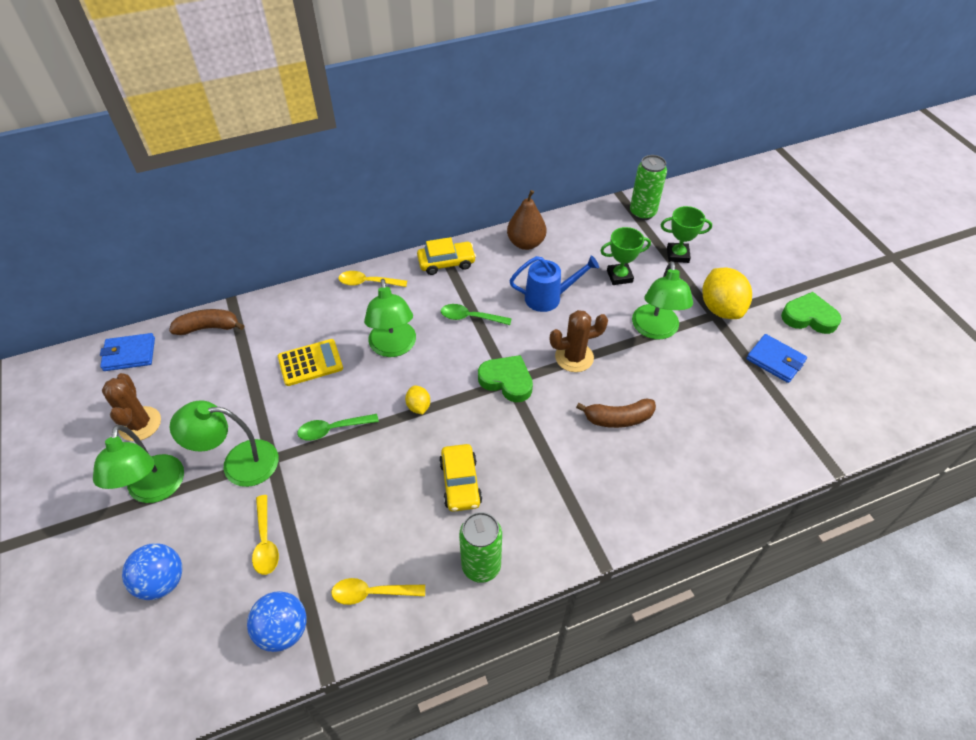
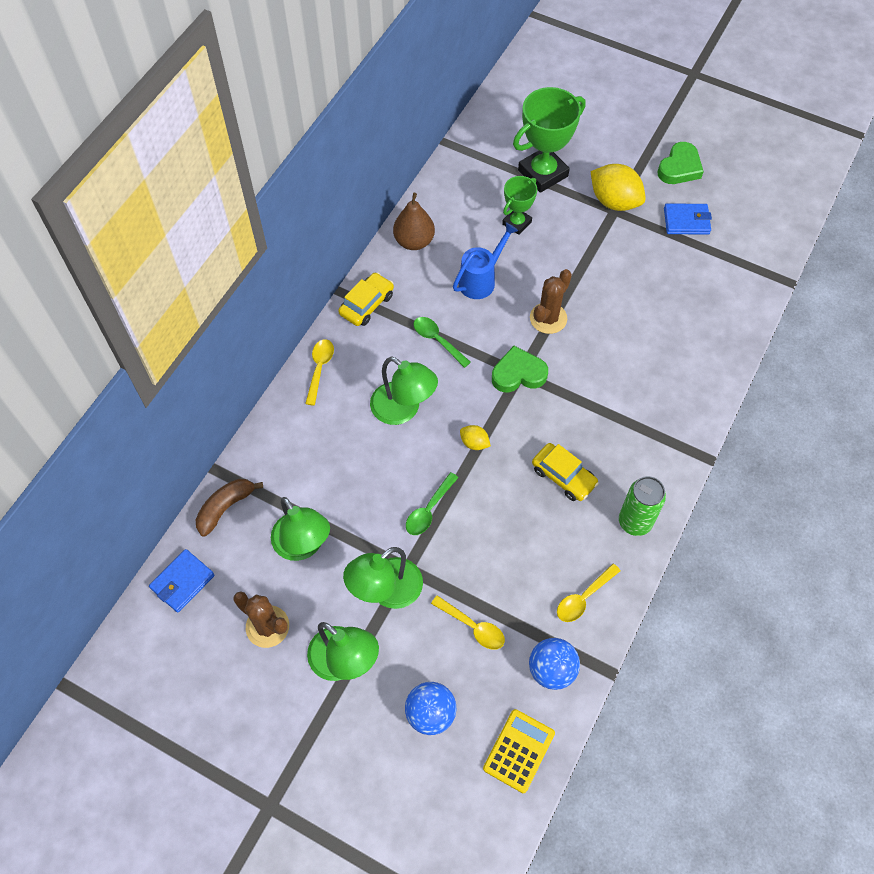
camera: 40 degrees left, 10 degrees up
(310, 363) = (350, 472): yellow calculator -> yellow calculator (519, 751)
(368, 282) = (319, 369): yellow spoon -> yellow spoon turned 135 degrees clockwise
(470, 317) = (437, 340): green spoon -> green spoon turned 75 degrees clockwise
(618, 418) = (623, 345): brown banana -> none
(642, 213) = (480, 149): green can -> none
(655, 330) = (585, 253): green lamp -> green lamp (303, 546)
(677, 255) = (542, 173): green trophy -> green trophy, size x1.75
(809, 317) = (679, 168): green heart -> green heart turned 150 degrees clockwise

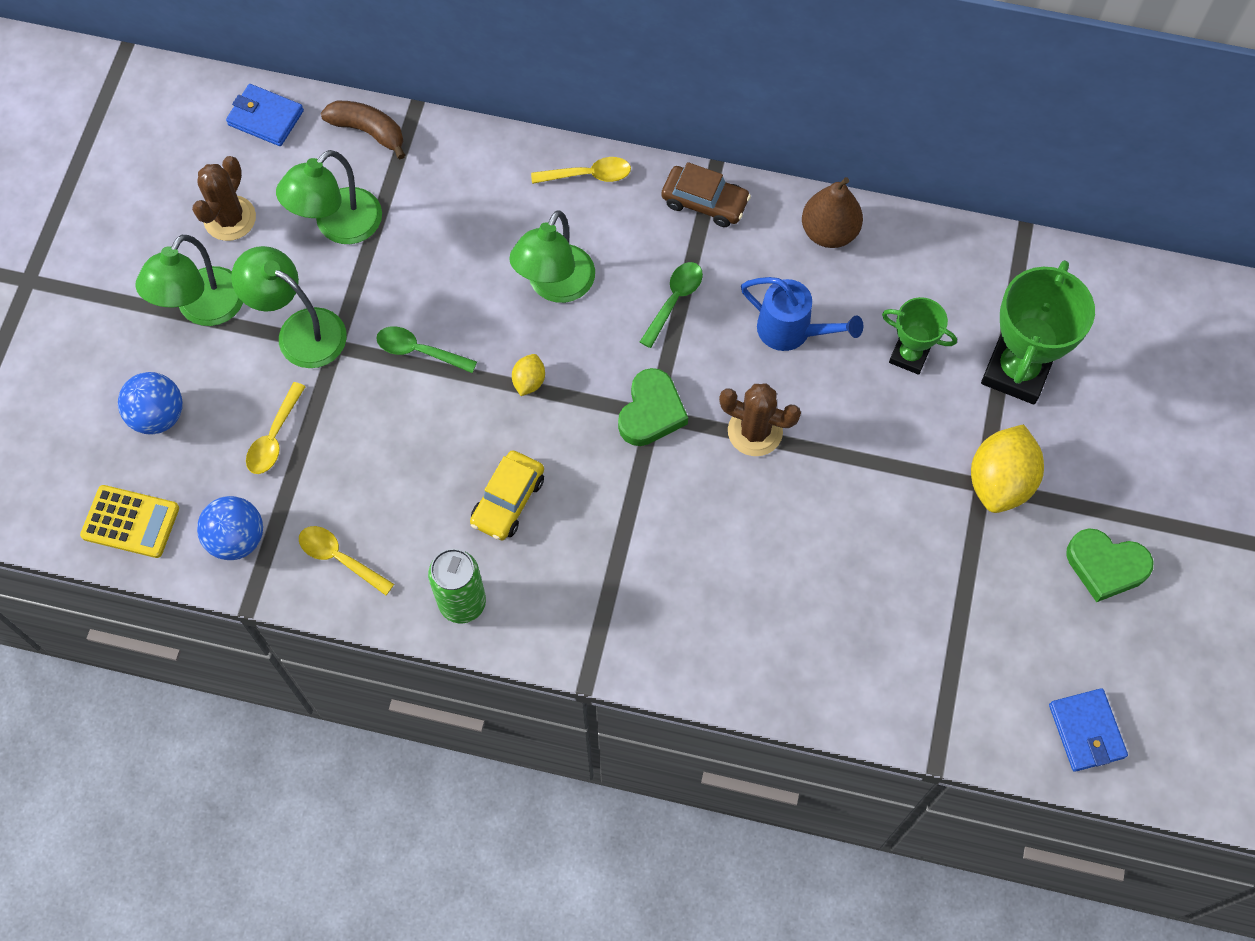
camera: 75 degrees right, 5 degrees up
(366, 304) = (705, 202): yellow car -> brown car
(518, 374) = (651, 412): green heart -> green heart turned 45 degrees clockwise
(542, 173) = (1016, 371): green trophy -> green trophy turned 75 degrees clockwise
(686, 221) = (1000, 592): blue wallet -> blue wallet (1086, 731)

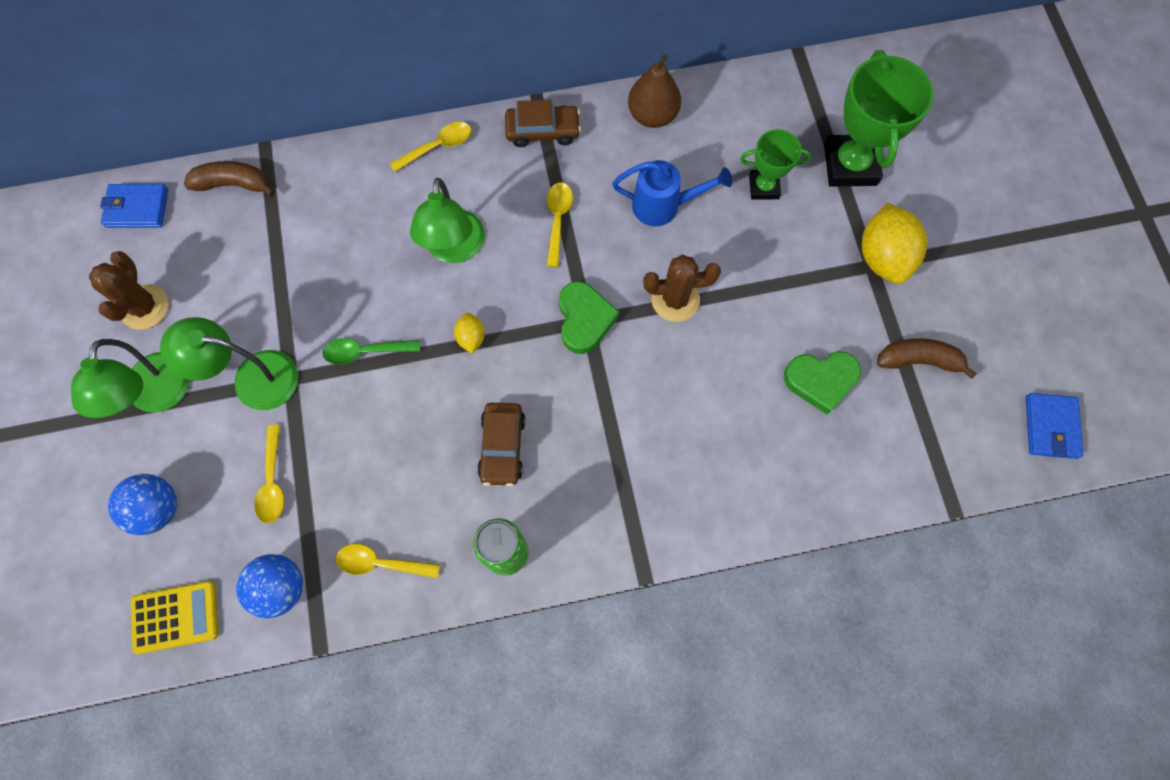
camera: 25 degrees left, 5 degrees up
(338, 226) = (245, 274): green lamp -> none
(508, 501) = (502, 447): yellow car -> brown car
(674, 300) = (557, 220): green spoon -> yellow spoon
(980, 603) = (918, 360): none -> brown banana
(1086, 731) = (1050, 427): blue wallet -> blue wallet turned 45 degrees clockwise
(1105, 566) = (995, 289): green heart -> green heart (821, 381)

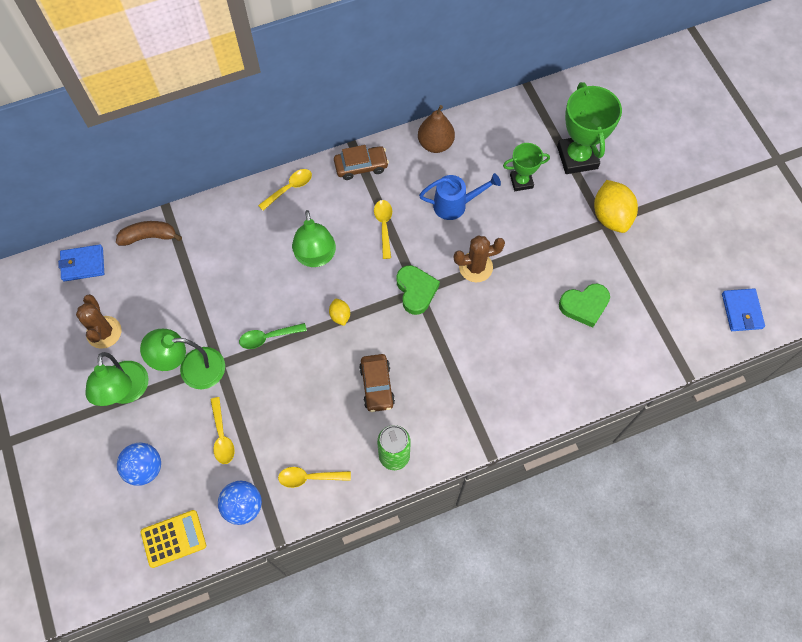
camera: 10 degrees left, 5 degrees down
(918, 360) = (647, 281): brown banana -> none

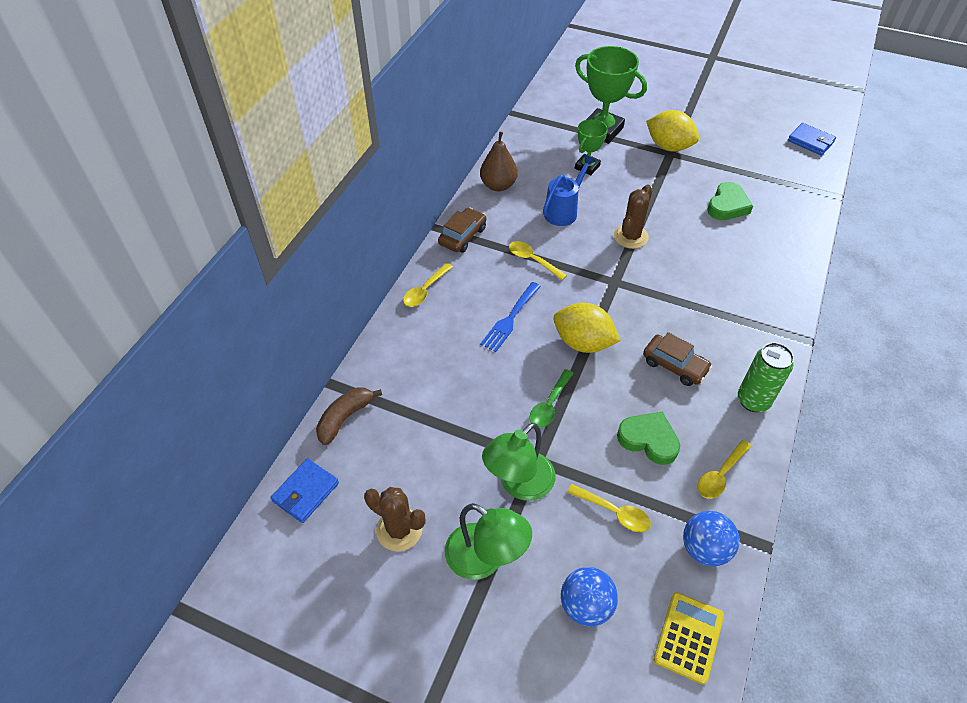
camera: 45 degrees left, 15 degrees down
(289, 188) = (425, 290): yellow spoon -> yellow spoon turned 150 degrees counterclockwise
(316, 257) = (510, 319): green lamp -> blue fork
(340, 316) = (583, 342): yellow lemon -> yellow lemon, size x2.05
(416, 291) = (613, 282): green heart -> green heart (648, 440)

